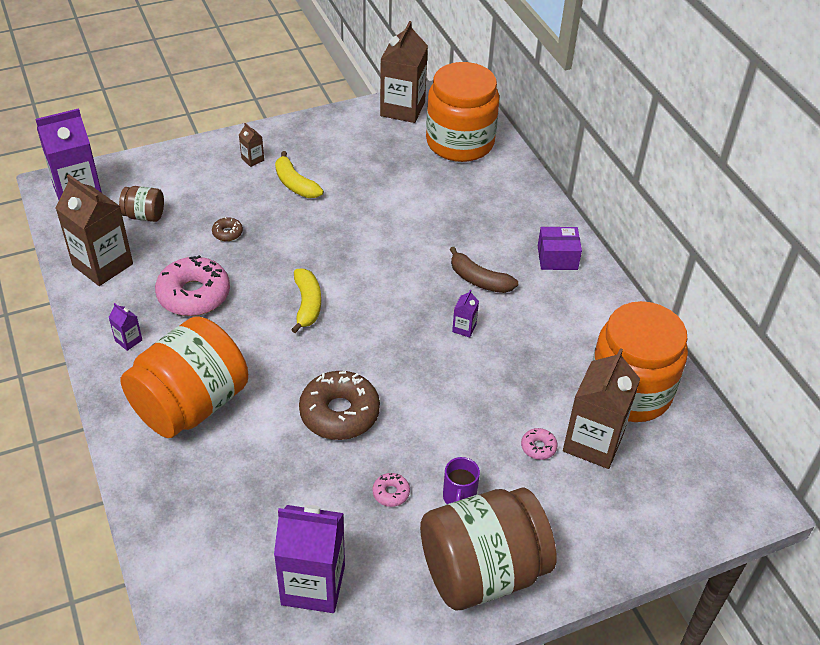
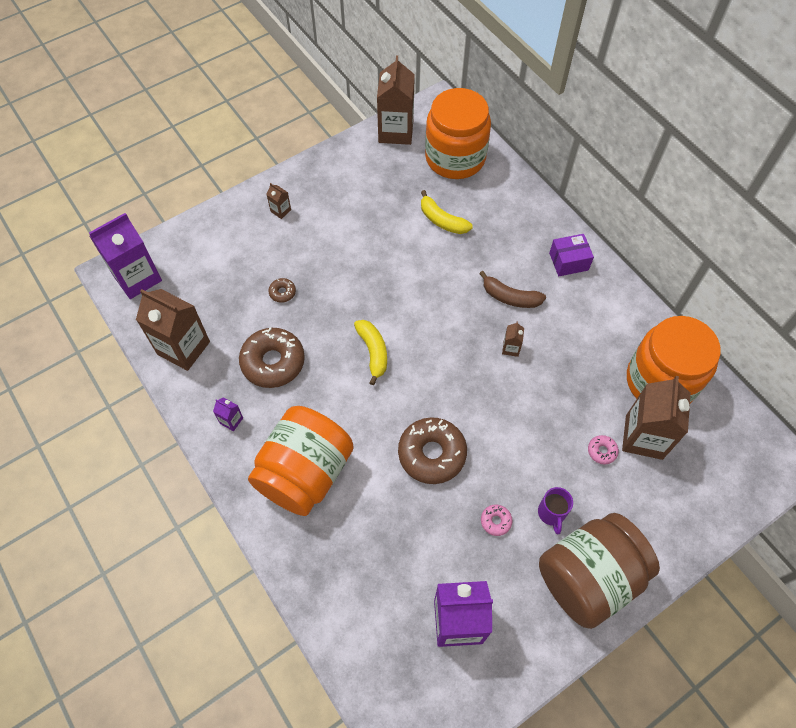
camera: 10 degrees left, 15 degrees up
(144, 215) = (204, 289): brown jar -> none
(194, 294) = (273, 362): pink donut -> brown donut
(295, 184) = (326, 229): yellow banana -> yellow banana (442, 220)
(464, 328) = (511, 348): purple carton -> brown carton

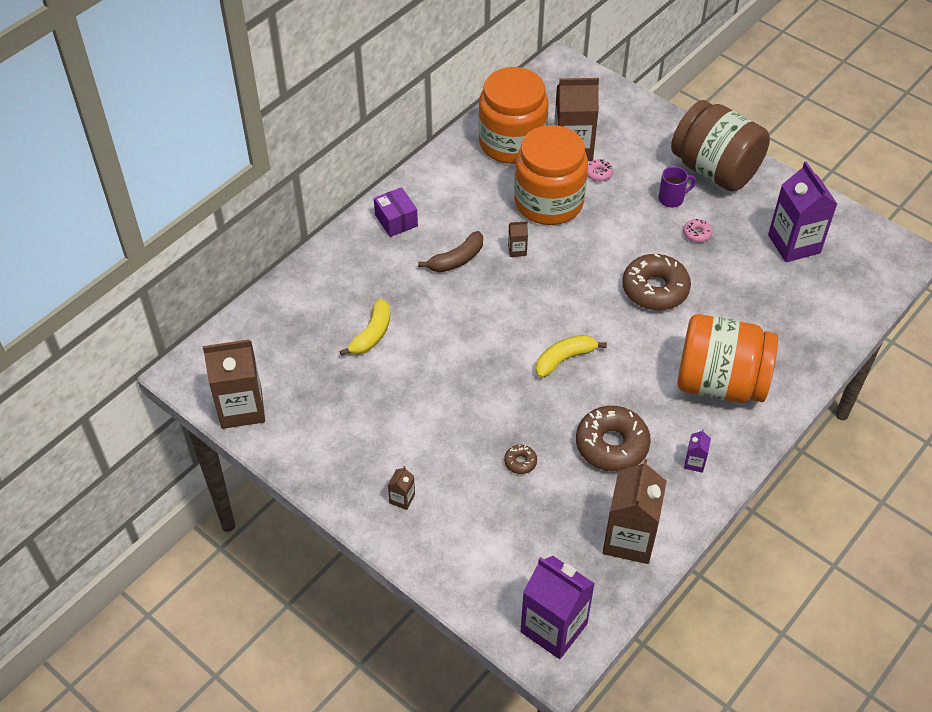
camera: 105 degrees left, 10 degrees down
(455, 158) = (273, 340): orange jar -> orange jar (548, 202)
(510, 297) = (456, 260): brown banana -> brown banana turned 45 degrees clockwise

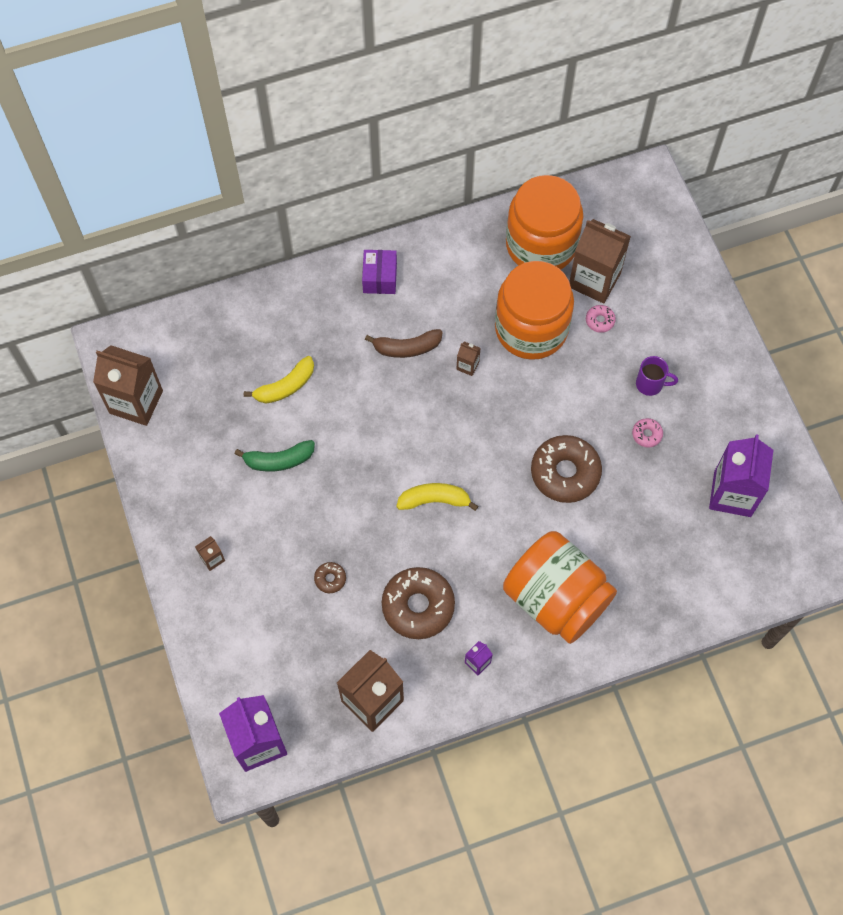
camera: 30 degrees right, 15 degrees up
(407, 392) = (279, 460): none -> green banana
(714, 170) = (715, 373): brown jar -> none

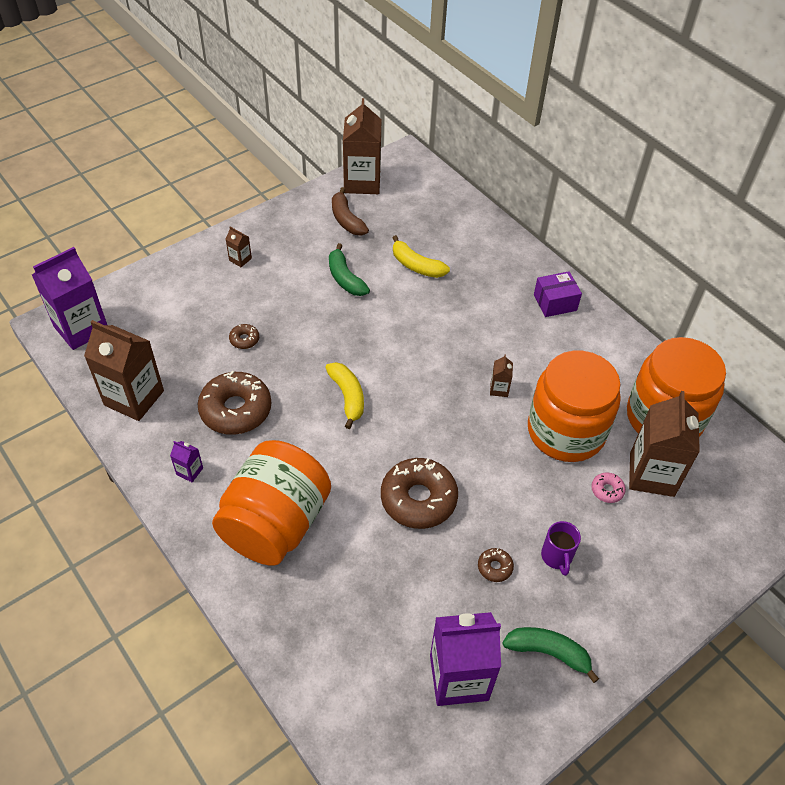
camera: 70 degrees right, 15 degrees down
(407, 348) = (494, 338): brown banana -> brown banana (346, 219)
(647, 434) = (495, 567): pink donut -> brown donut
(729, 422) = (548, 652): none -> green banana

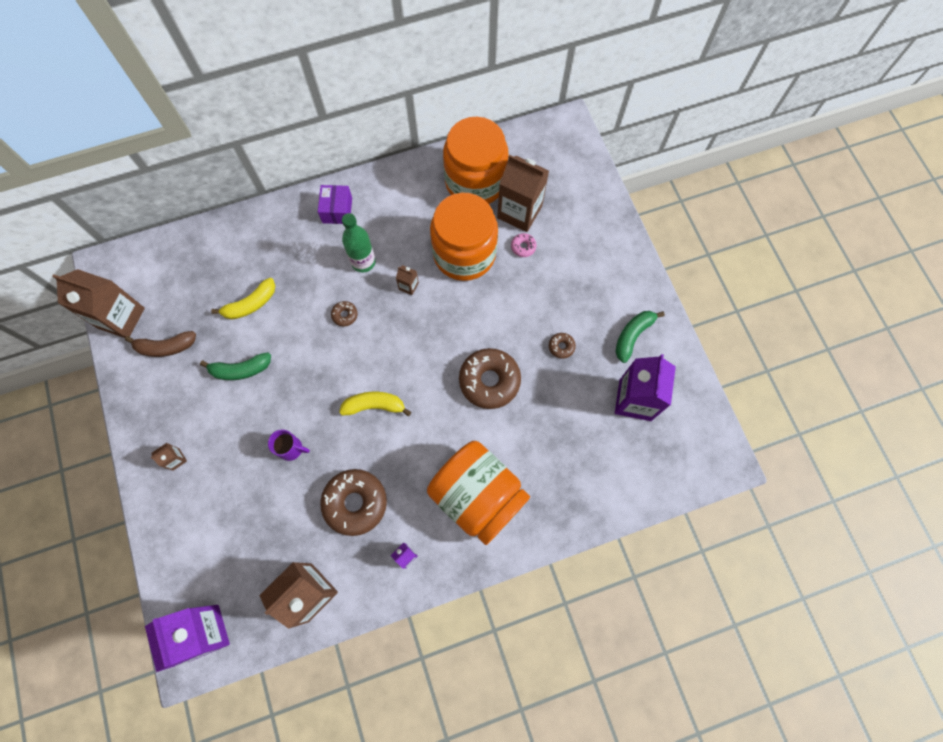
camera: 70 degrees left, 20 degrees up
(244, 339) = (279, 478): brown donut -> brown donut (345, 315)
(507, 341) = (363, 262): none -> green bottle
(557, 557) = (565, 302): purple mug -> purple mug (291, 449)

